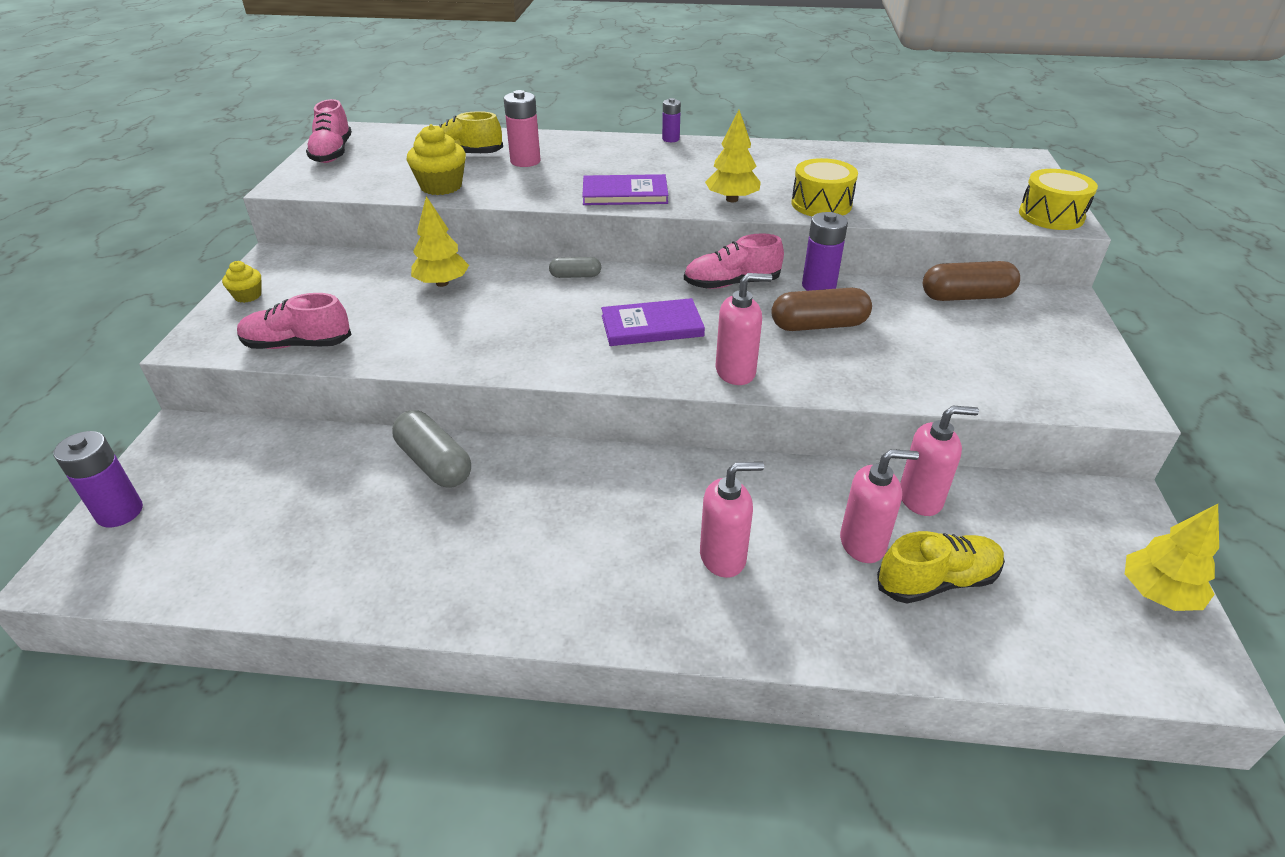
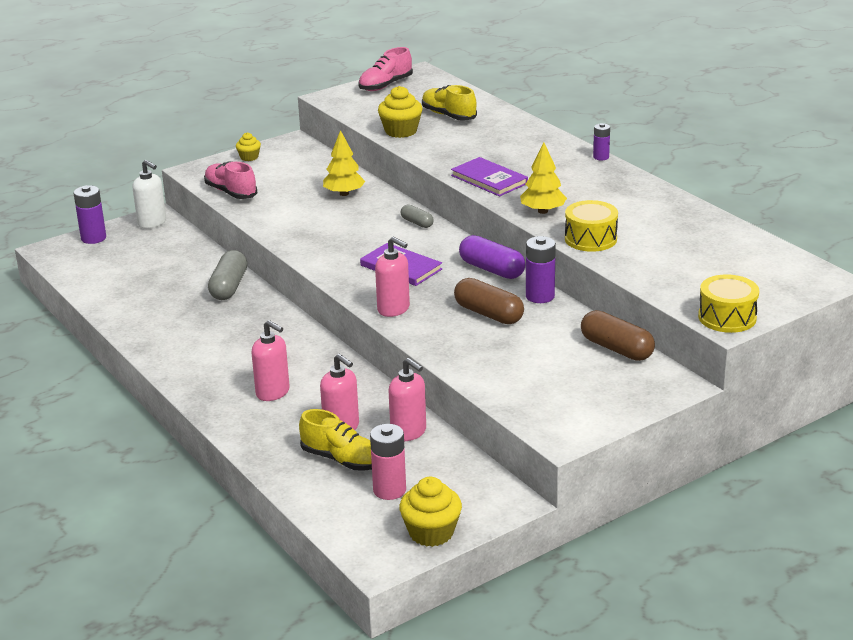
camera: 50 degrees right, 10 degrees down
(185, 443) = (152, 223): none -> white soap dispenser
(525, 161) = (477, 135): pink battery -> pink battery (389, 490)
(731, 284) = (492, 269): pink shoe -> purple capsule
(1158, 593) = (431, 532): yellow tree -> yellow cupcake

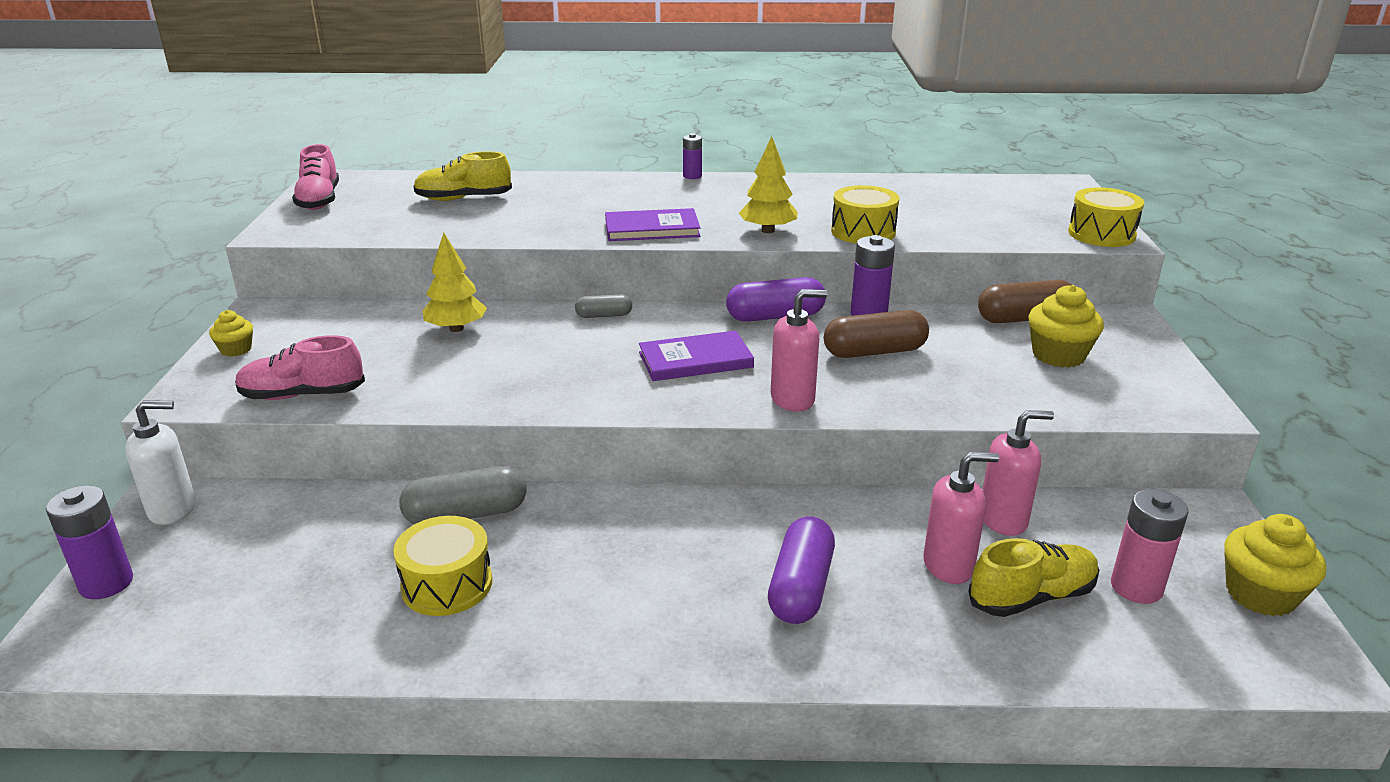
camera: 55 degrees left, 0 degrees up
(174, 307) = (447, 584): none -> yellow drum
(229, 287) = (466, 514): grey capsule -> grey capsule turned 60 degrees counterclockwise
(273, 392) = (801, 588): pink soap dispenser -> purple capsule
(401, 131) = (448, 228): yellow cupcake -> yellow cupcake (1058, 355)

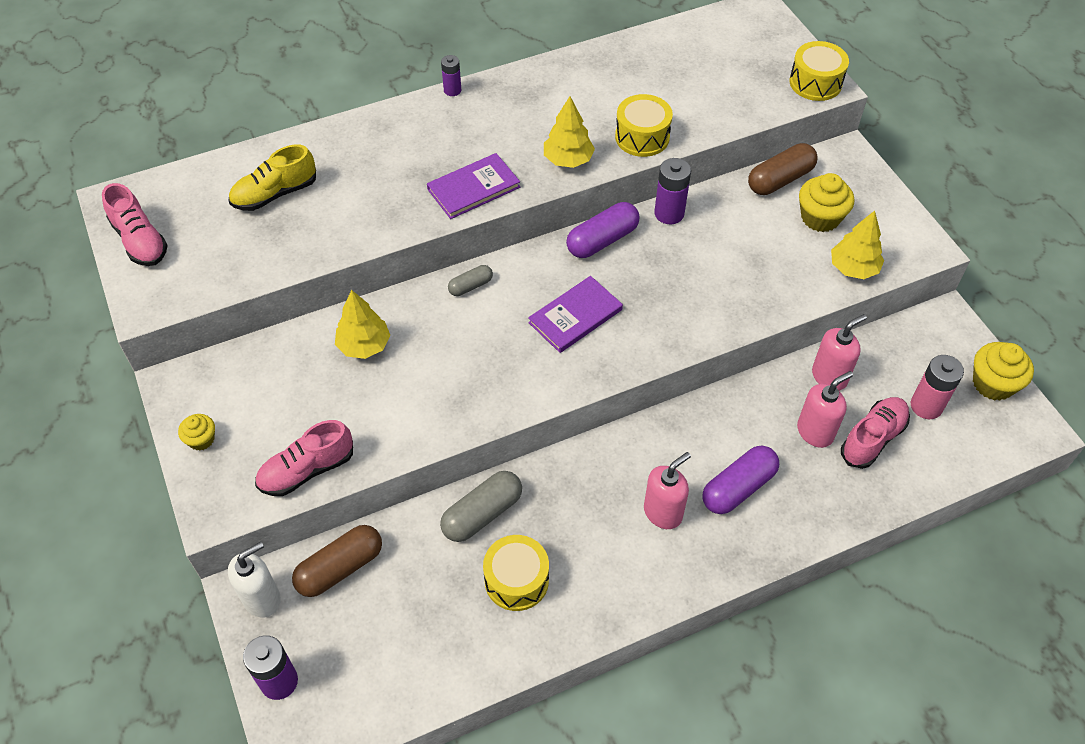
camera: 25 degrees left, 25 degrees up
(793, 399) = (669, 336): pink soap dispenser -> pink soap dispenser (663, 512)
(801, 588) = (738, 488): purple capsule -> purple capsule turned 60 degrees clockwise
(874, 352) = (696, 259): brown capsule -> brown capsule (340, 568)
(1031, 597) = (872, 438): yellow shoe -> pink shoe
(1078, 402) = (853, 268): none -> yellow tree

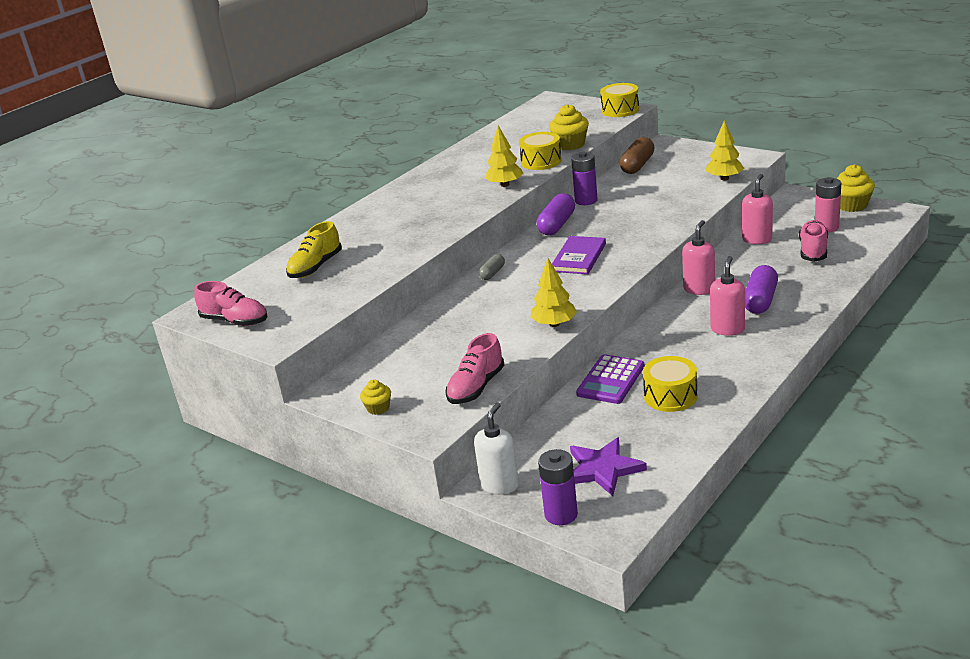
camera: 25 degrees left, 25 degrees down
(340, 568) = (541, 446): brown capsule -> none
(364, 345) = (449, 323): yellow tree -> yellow tree (554, 324)
(366, 644) = (602, 469): none -> purple star
(452, 90) = (390, 188): purple battery -> none
(473, 188) = (456, 216): purple book -> none
(482, 514) = (611, 380): grey capsule -> purple calculator
(815, 432) = (777, 262): pink soap dispenser -> pink soap dispenser (699, 289)
(820, 218) = (680, 169): yellow cupcake -> yellow cupcake (570, 145)

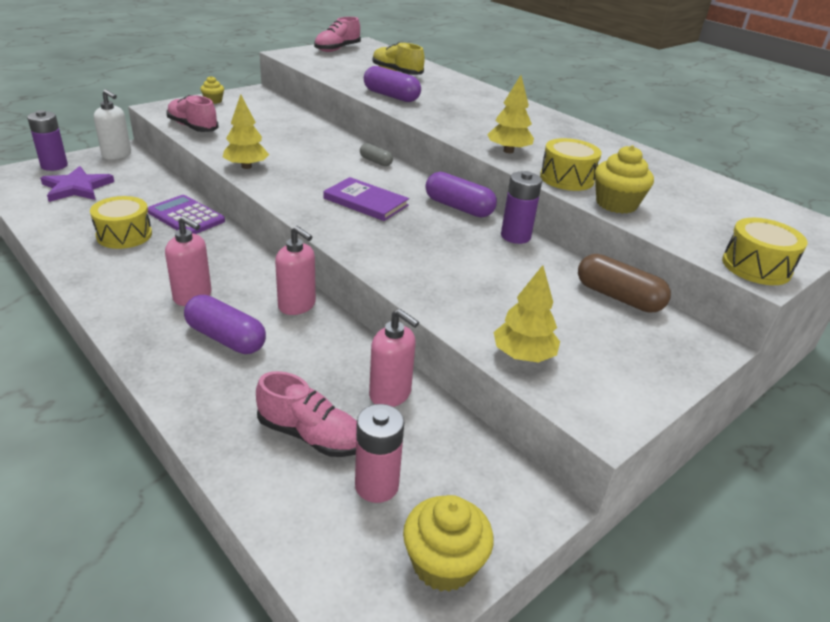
camera: 95 degrees right, 5 degrees up
(402, 251) = (391, 96): none -> purple capsule

